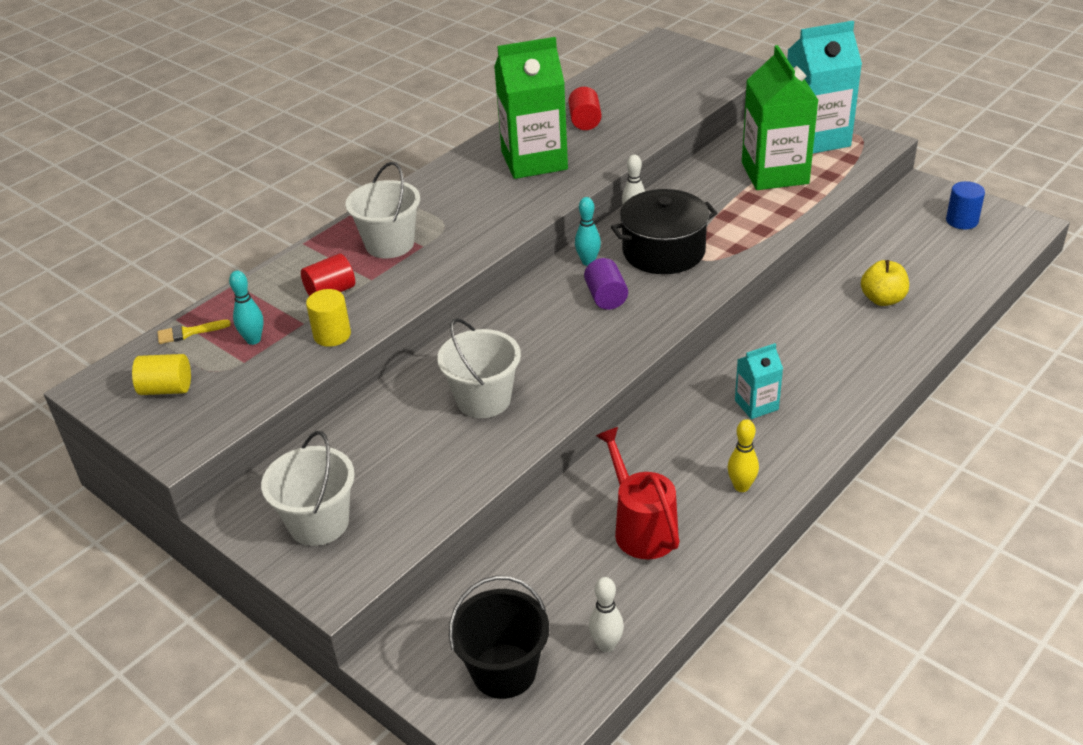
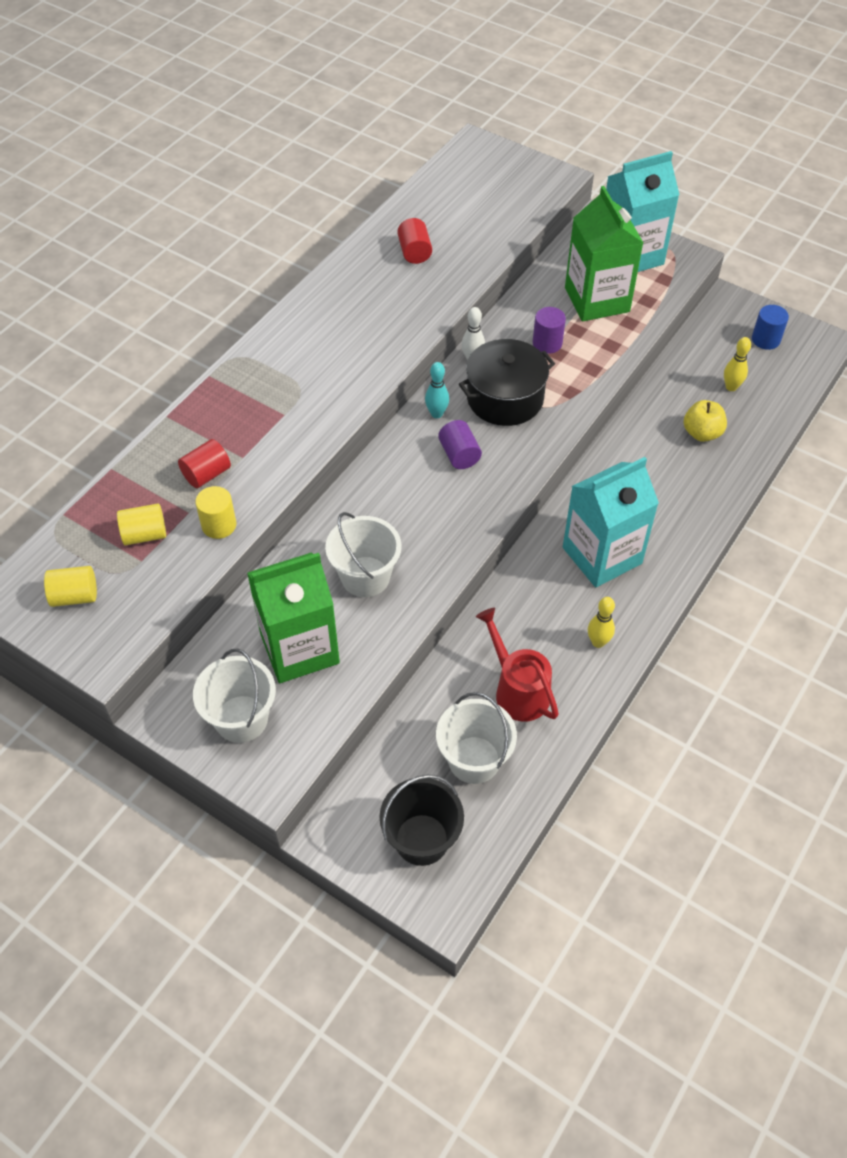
camera: 10 degrees left, 15 degrees up
(188, 332) = (79, 529): yellow brush -> none
(253, 340) = (145, 535): turquoise bowling pin -> yellow cylinder
(389, 244) = (252, 414): white bucket -> white bucket (474, 760)
(534, 160) = (373, 304): green carton -> green carton (299, 648)
(606, 645) = (503, 807): white bowling pin -> none
(716, 207) = (547, 343): none -> purple cylinder
(756, 405) = (602, 555): turquoise carton -> turquoise carton, size x2.04
(919, 260) = (731, 387): none -> yellow bowling pin

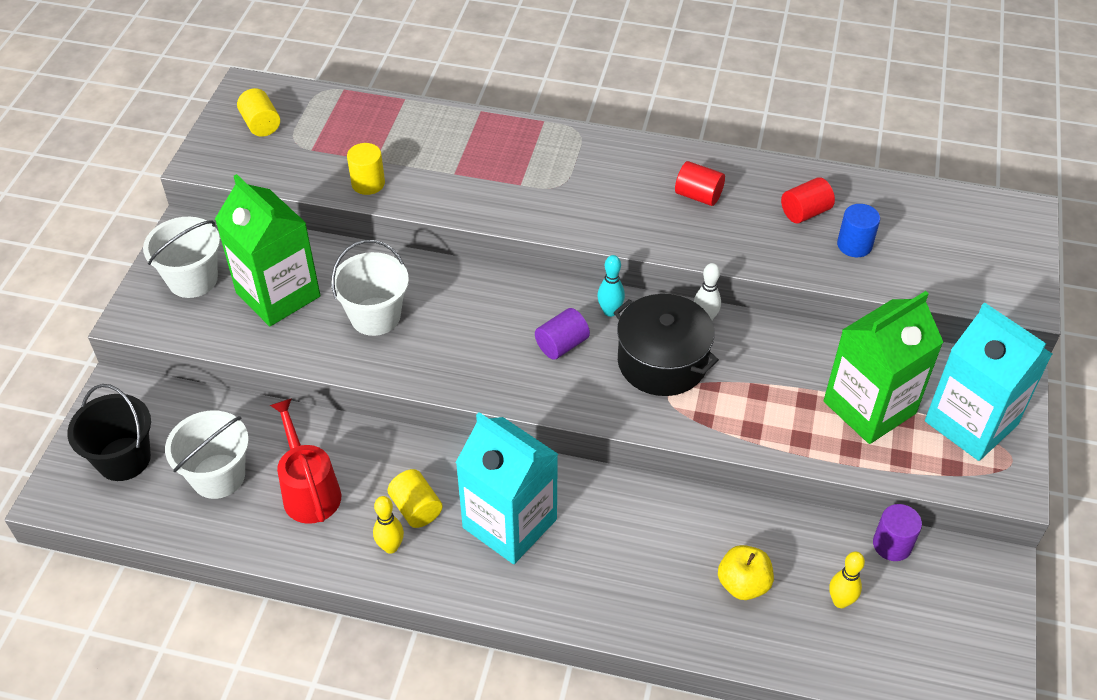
camera: 70 degrees right, 5 degrees down
(145, 535) = (340, 142): yellow cylinder -> yellow cylinder (416, 508)
(207, 474) = (423, 157): red cylinder -> red cylinder (698, 195)
(517, 689) = (309, 490): red watering can -> red watering can turned 60 degrees counterclockwise
(547, 343) = (768, 378): purple cylinder -> purple cylinder (892, 544)
(765, 339) = (952, 626): blue cylinder -> blue cylinder (854, 245)

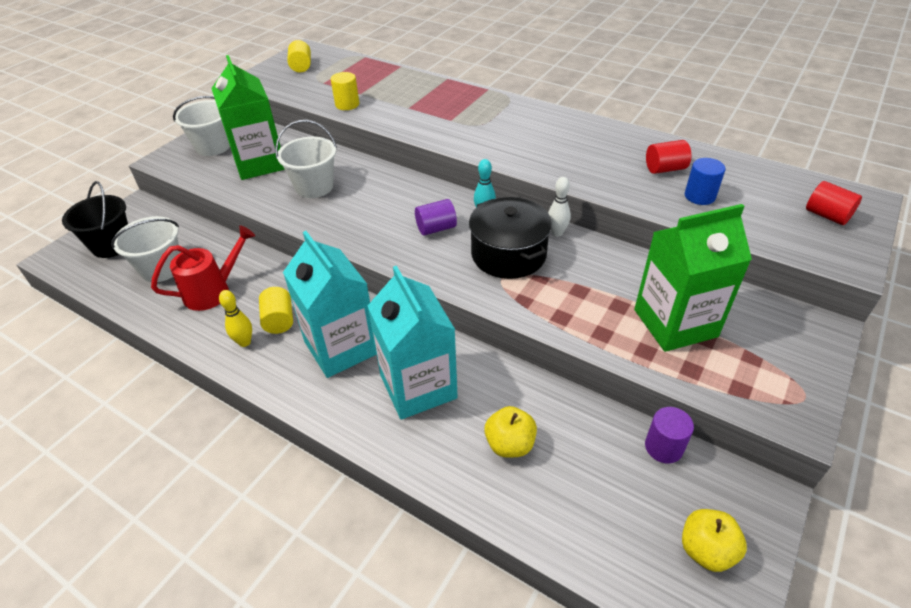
camera: 20 degrees right, 5 degrees down
(309, 490) = (213, 291): red watering can -> red watering can turned 60 degrees clockwise
(698, 195) = (581, 146): red cylinder -> red cylinder (827, 215)
(840, 601) = (594, 484): yellow bowling pin -> none
(959, 634) = (706, 550): none -> yellow apple
(971, 423) = (771, 356): turquoise carton -> turquoise carton (418, 386)

